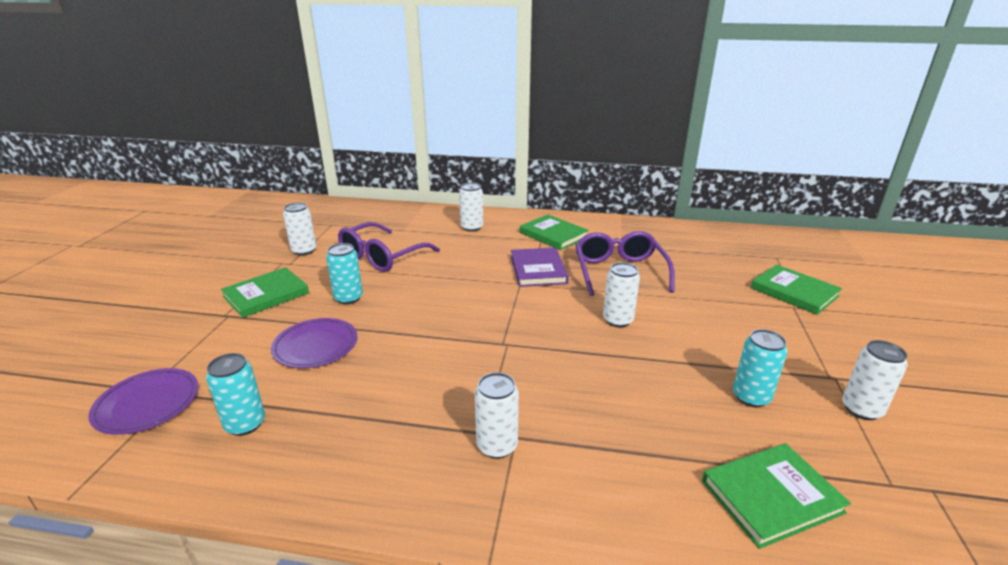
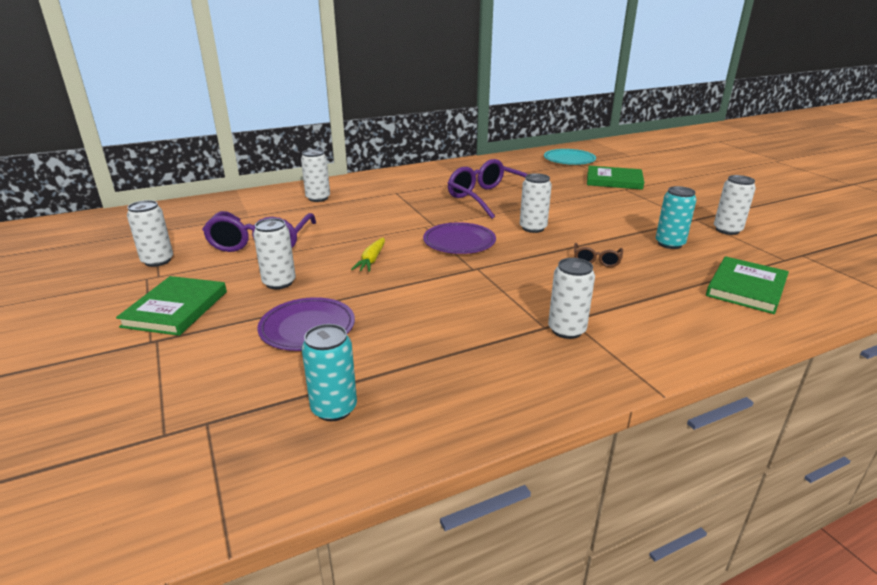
camera: 35 degrees left, 0 degrees up
(147, 404) = (188, 444): purple plate -> purple plate (459, 242)
(348, 298) = (279, 283): turquoise can -> white can
(434, 302) = (371, 260): none -> yellow carrot
(538, 270) = (425, 213): purple book -> none
(553, 235) = (401, 186): green book -> none
(634, 382) = (596, 260): none -> brown glasses
(772, 250) = (569, 160): none -> turquoise plate

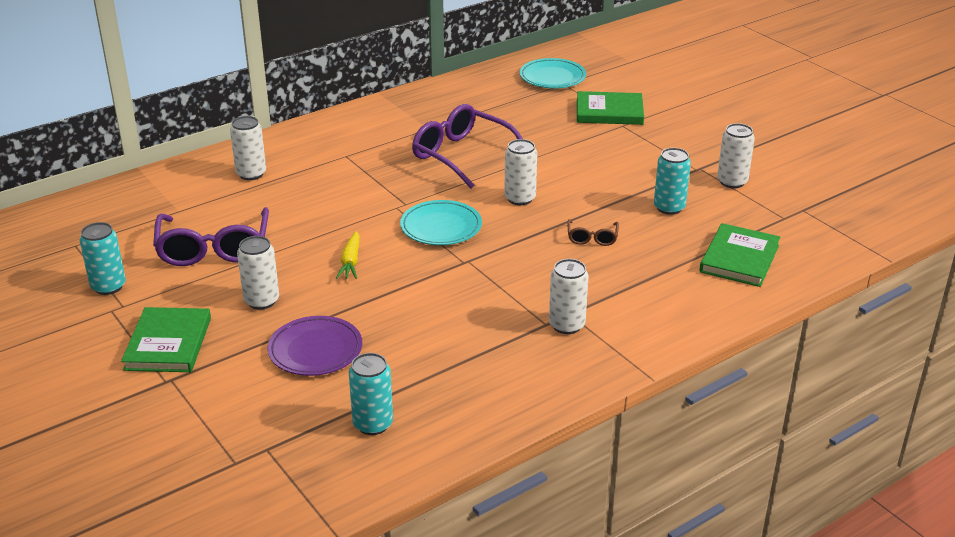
camera: 10 degrees left, 5 degrees up
(157, 261) = (108, 286): white can -> turquoise can
(459, 242) = (441, 227): purple plate -> turquoise plate

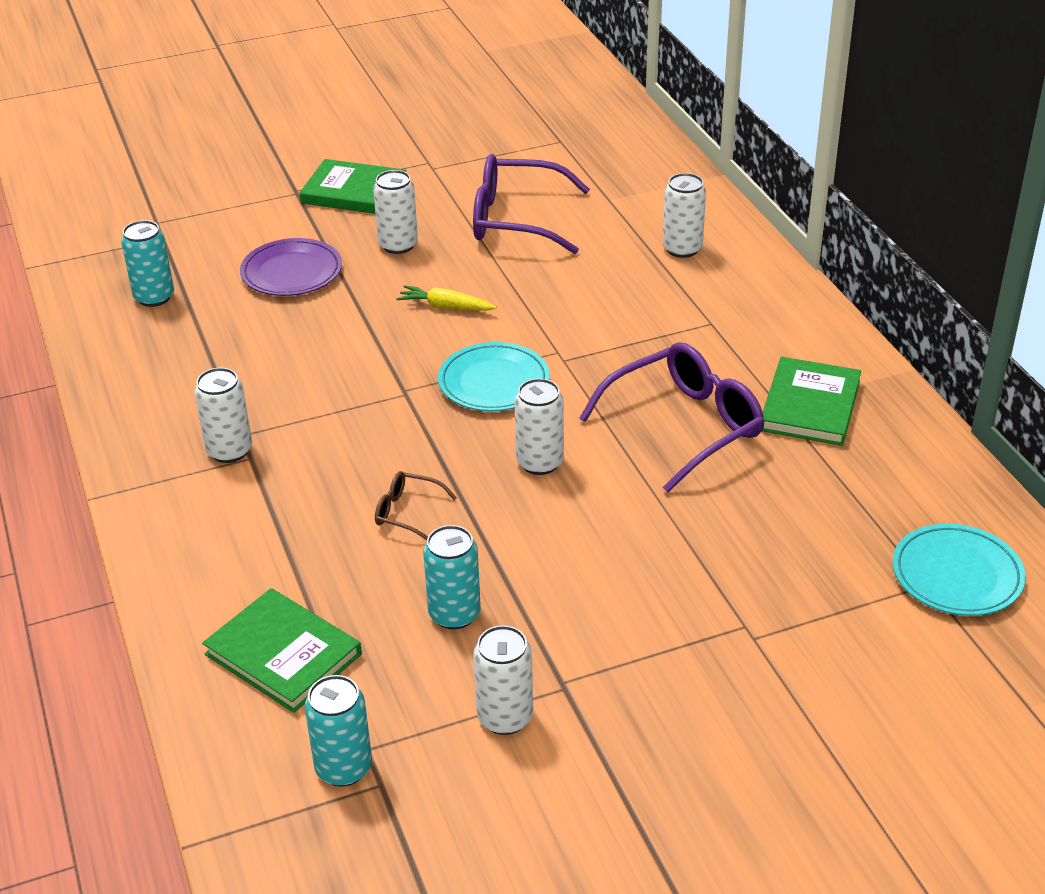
camera: 105 degrees right, 5 degrees up
(108, 286) = (472, 160): turquoise can -> turquoise can (343, 768)
(609, 112) = (802, 621): green book -> green book (810, 406)

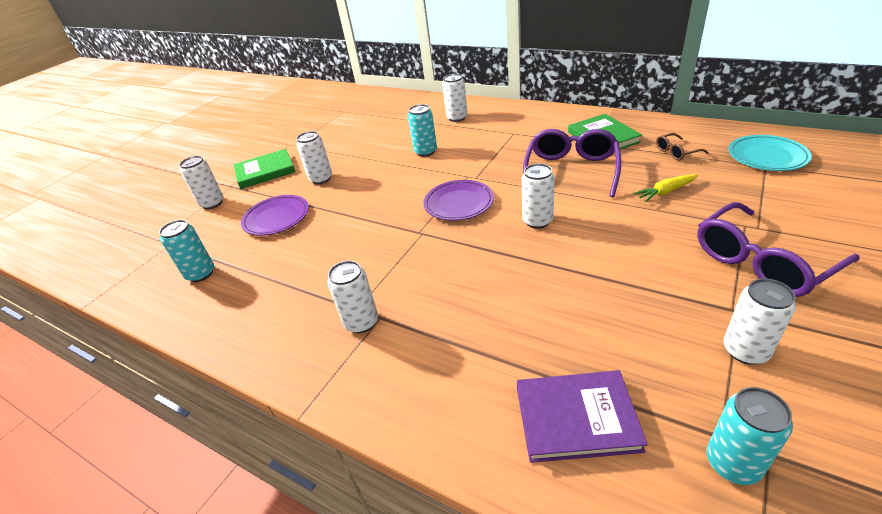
camera: 35 degrees left, 0 degrees up
(252, 206) = (212, 203): none -> white can
(283, 654) = (576, 418): green book -> purple book
(408, 512) = (514, 284): brown glasses -> brown glasses (676, 152)
(446, 307) = (384, 188): yellow carrot -> yellow carrot (665, 192)
(454, 614) = (624, 317): turquoise can -> turquoise can (425, 151)
(494, 382) = (458, 203): turquoise plate -> purple plate
(517, 219) = (366, 143): purple glasses -> purple glasses (762, 261)

